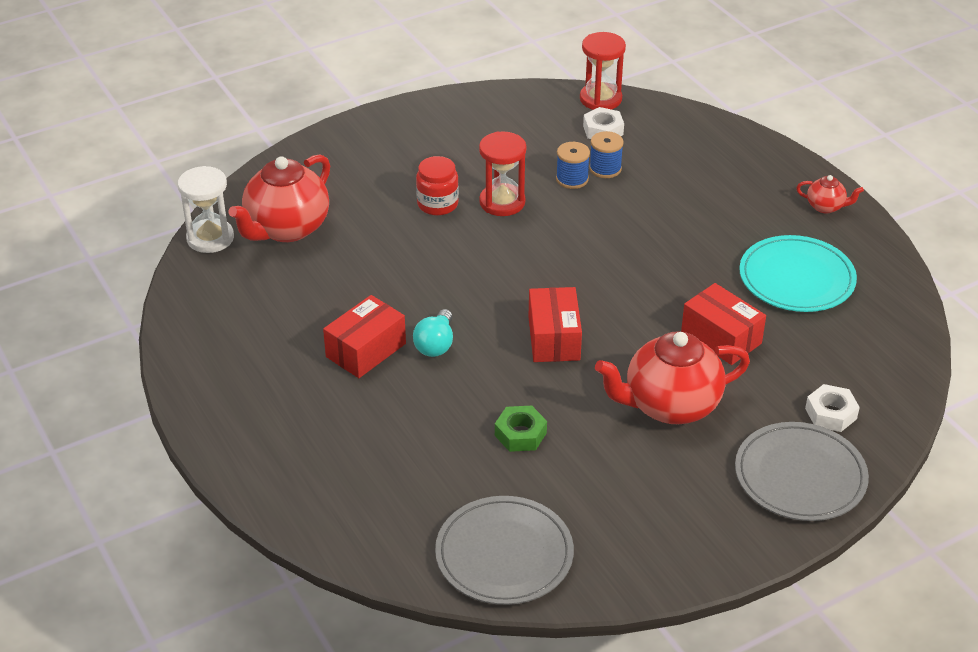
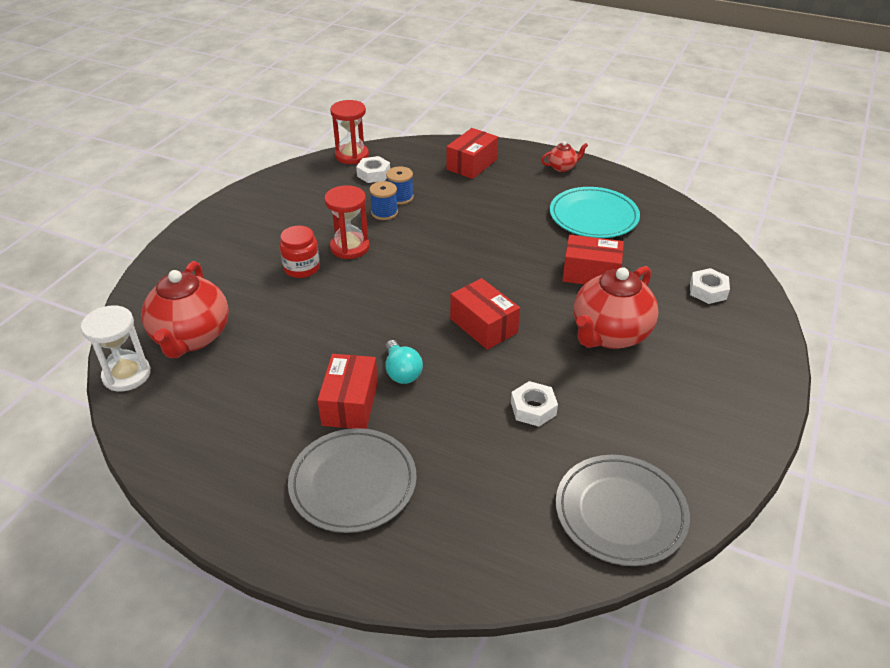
camera: 35 degrees left, 0 degrees up
(520, 434) = (533, 408): green nut -> white nut
(723, 161) = (472, 164): none -> red box
(800, 476) = (737, 341): grey plate -> grey plate (353, 483)

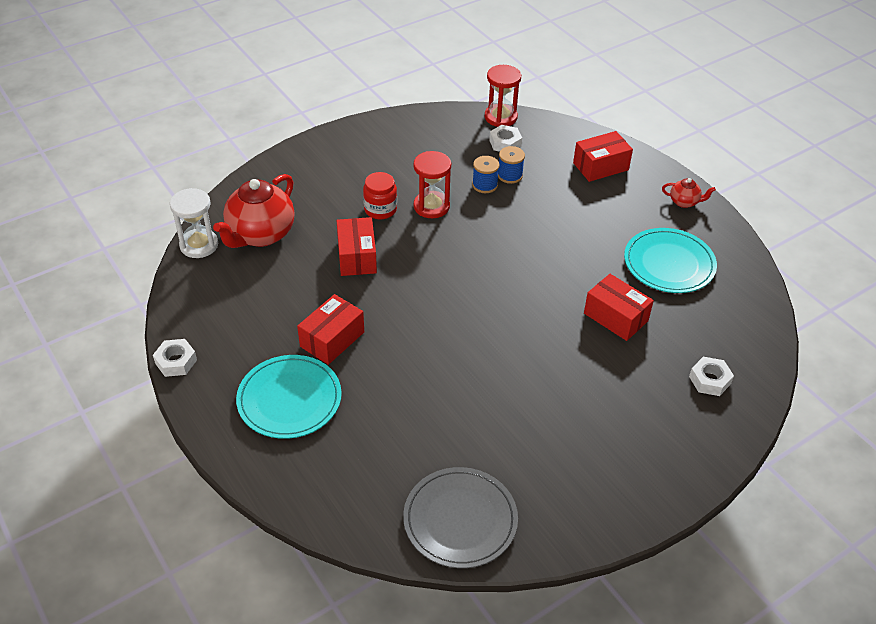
camera: 30 degrees right, 5 degrees up
(353, 483) = (289, 399): grey plate -> turquoise plate
(401, 372) = (388, 332): turquoise light bulb -> none
(483, 325) = (483, 323): red box -> red box (357, 257)
(533, 408) = (464, 409): white nut -> white nut (176, 361)
(609, 335) = (581, 378): red teapot -> none

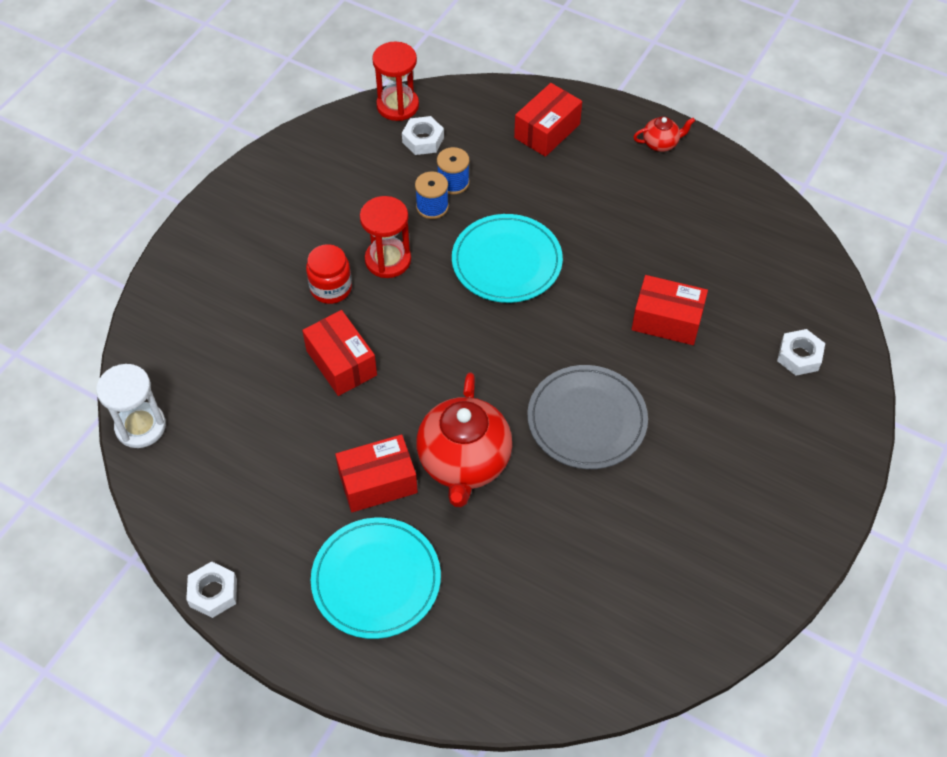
camera: 25 degrees left, 10 degrees up
(260, 235) = (208, 381): red teapot -> red teapot (464, 463)
(332, 339) = (378, 482): red box -> red box turned 60 degrees clockwise
(460, 520) = (643, 636): grey plate -> grey plate (587, 420)
(669, 264) = (686, 230): turquoise plate -> turquoise plate (506, 262)

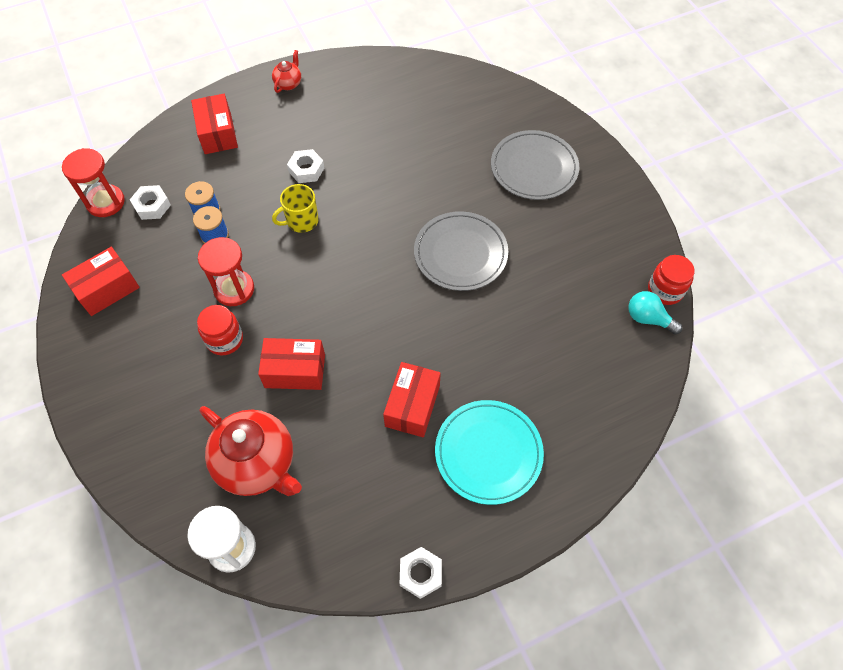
camera: 55 degrees left, 5 degrees up
(464, 463) = (438, 343): red teapot -> red teapot (258, 463)
(506, 262) = (301, 221): turquoise plate -> yellow mug
(657, 650) = (648, 318): none -> turquoise light bulb
(667, 320) = (423, 166): red box -> red box (107, 289)
(711, 649) = (665, 290): none -> red jar
(761, 424) = (534, 168): none -> grey plate
(799, 356) = (502, 120): white nut -> white nut (306, 170)

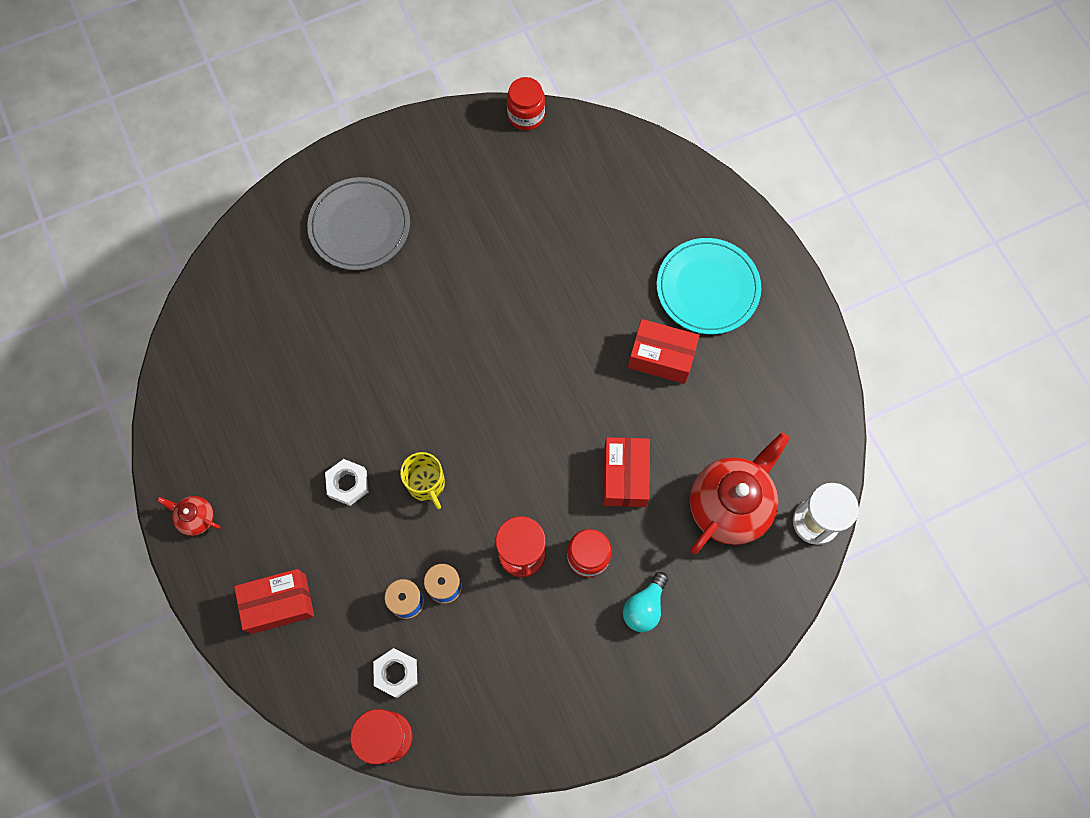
camera: 90 degrees left, 10 degrees up
(107, 289) = (521, 708): red box -> none
(420, 574) = (825, 349): white nut -> none
(460, 253) = (477, 308): grey plate -> none
(648, 318) = (559, 135): turquoise light bulb -> turquoise light bulb (644, 607)

